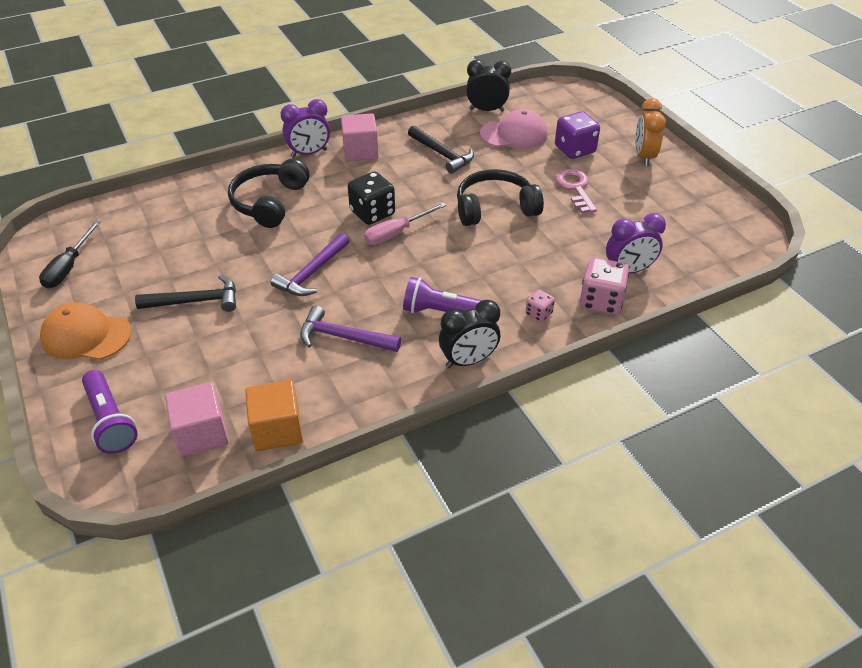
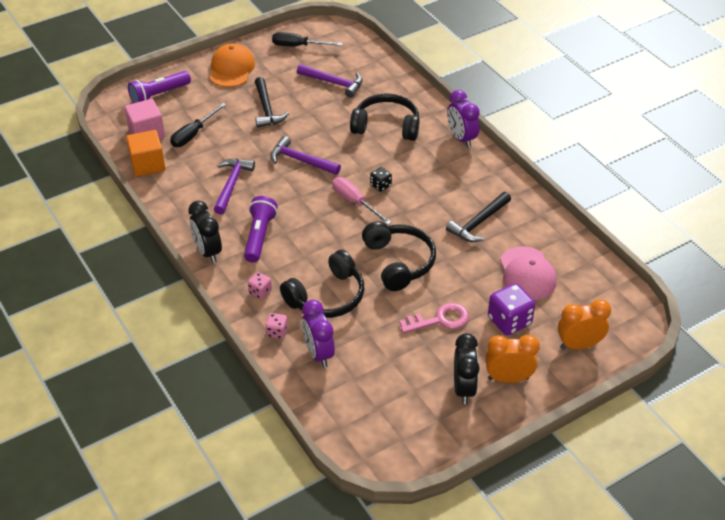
camera: 85 degrees right, 0 degrees up
(168, 239) = (334, 83): none -> purple hammer
(223, 377) = (193, 134): none -> black screwdriver
(360, 151) = (471, 169): pink cube -> none
(372, 213) = (380, 185): black dice -> black dice, size x0.53
(486, 110) = (568, 251): black clock -> black clock (463, 388)
(545, 261) = (327, 296): none -> black headphones
(600, 118) = (579, 345): none -> orange clock
(600, 301) = (277, 332): pink dice -> pink dice, size x0.53

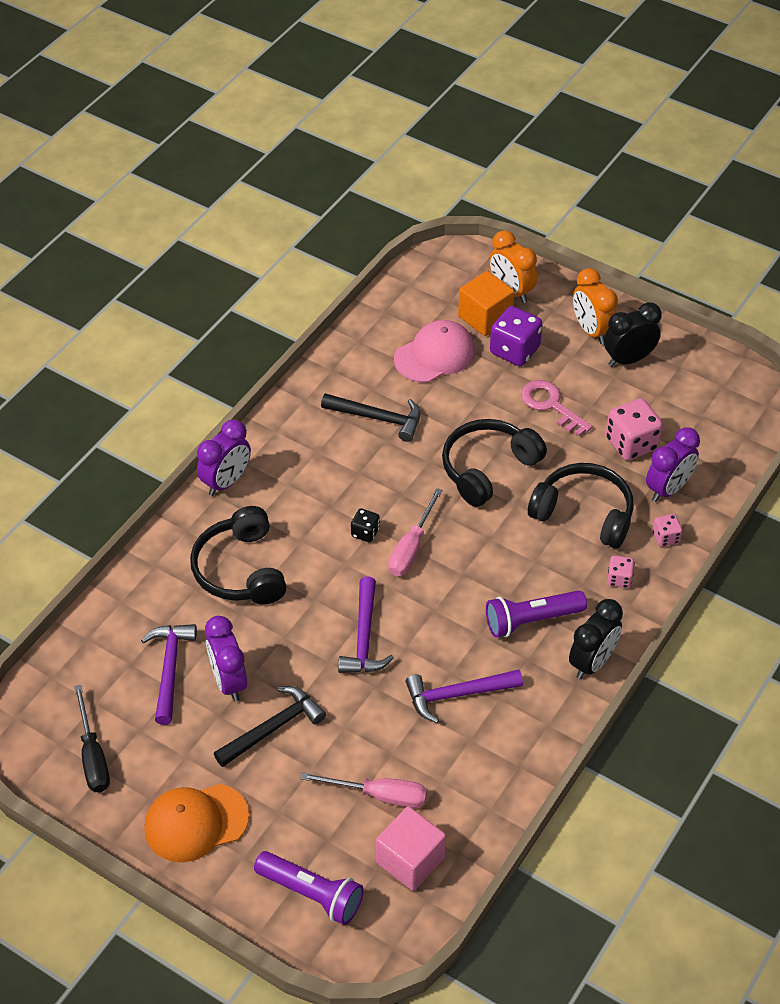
camera: 115 degrees left, 5 degrees up
(147, 164) = (476, 820): orange cube -> orange cube (485, 317)
(193, 134) = (379, 795): black screwdriver -> pink screwdriver
(309, 101) = (229, 681): none -> purple clock
(374, 351) = (631, 444): none -> pink dice

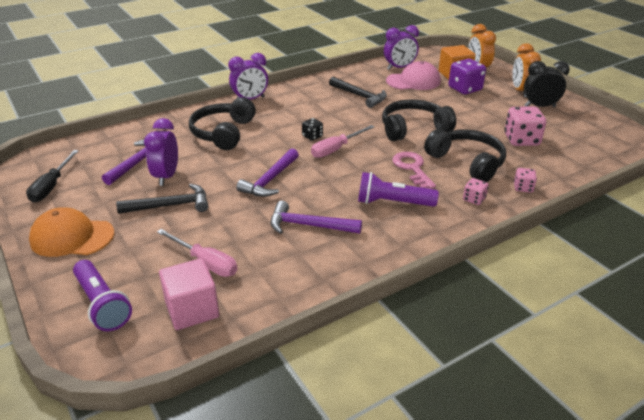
camera: 25 degrees right, 15 degrees down
(551, 405) = (474, 113): pink key -> pink key (412, 168)
(592, 662) = (424, 237): black clock -> none
(668, 489) = (538, 165): purple clock -> purple clock (399, 68)

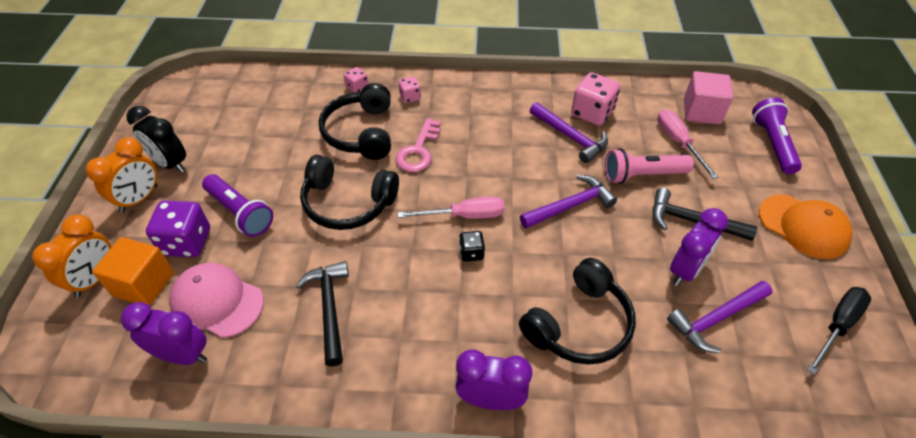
camera: 145 degrees left, 15 degrees up
(226, 221) = (642, 175): none -> pink flashlight
(393, 203) = (479, 125): purple flashlight -> purple flashlight (240, 213)
(521, 140) = (272, 131): pink dice -> pink dice (592, 113)

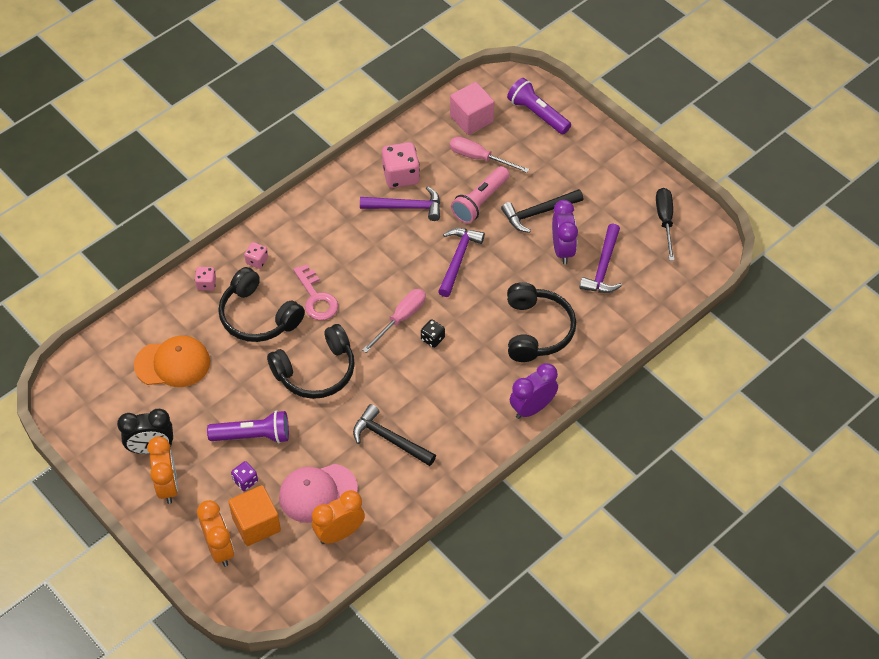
camera: 45 degrees left, 5 degrees up
(182, 355) = (339, 533): purple clock -> orange clock
(186, 242) = (245, 481): purple dice -> purple dice, size x0.53
(803, 226) = (602, 167): orange cap -> orange cap (172, 363)

